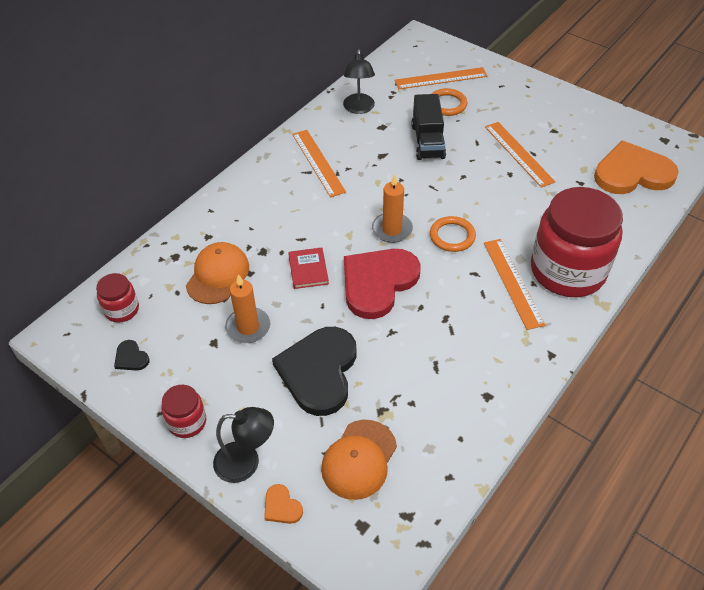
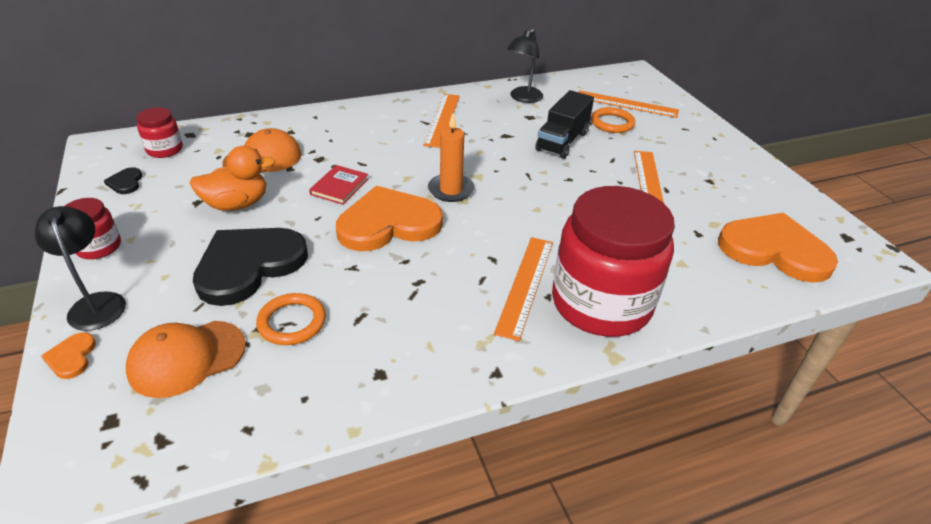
camera: 30 degrees right, 10 degrees down
(246, 462) = (96, 303): black lamp -> black lamp turned 150 degrees counterclockwise
(248, 327) = (237, 204): orange candle -> orange duck
(378, 283) = (388, 223): red heart -> orange heart
(452, 236) = (504, 219): orange ring -> orange ring (292, 322)

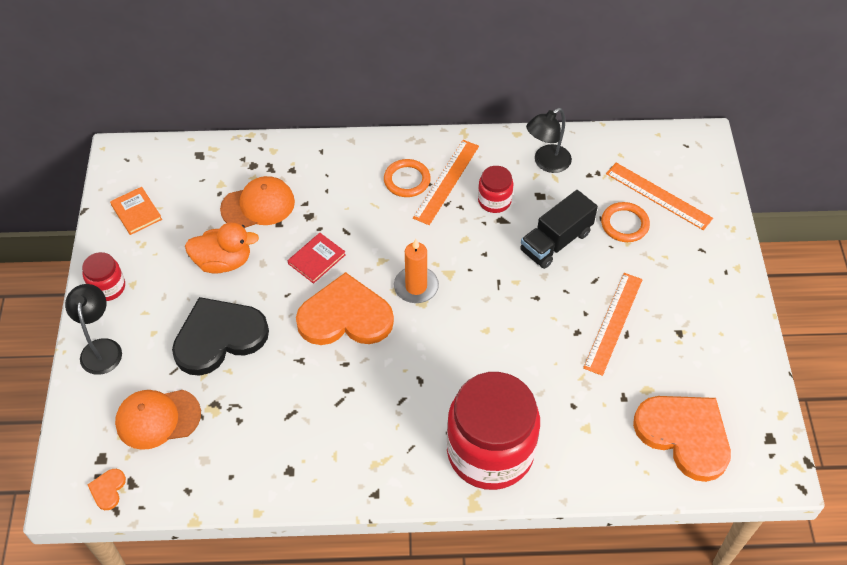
camera: 20 degrees right, 15 degrees up
(71, 357) = (81, 396): orange heart -> orange heart (108, 489)
(126, 182) = (136, 212): black heart -> orange book
(165, 150) = (174, 173): red jar -> red jar (494, 201)
(292, 322) = (238, 405): orange ring -> orange ring (407, 180)
(526, 285) = (435, 416): orange ruler -> none

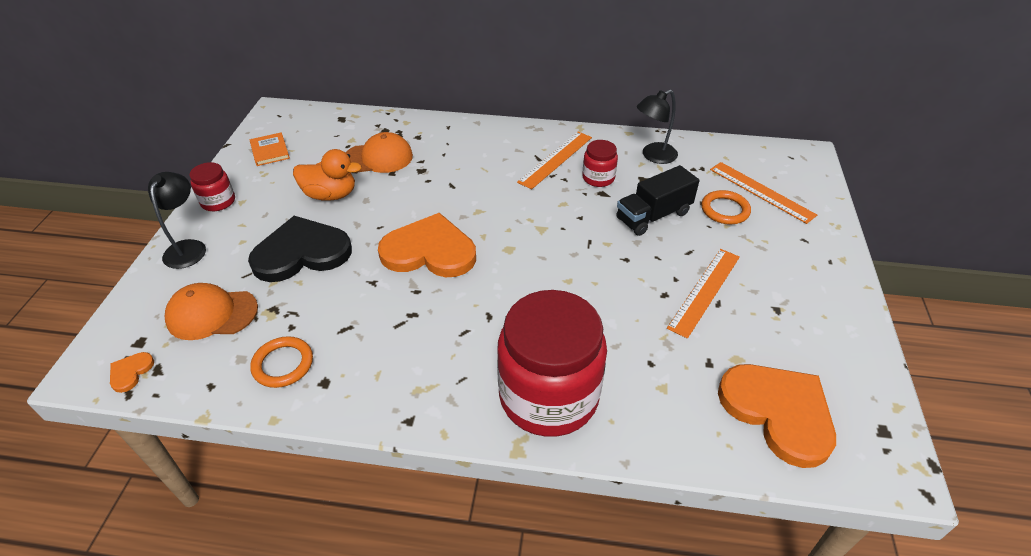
camera: 10 degrees right, 10 degrees down
(316, 259) = (417, 203): red book -> none
(407, 180) = (519, 154): orange ring -> orange ring (283, 364)
(416, 287) = (506, 235): orange candle -> none

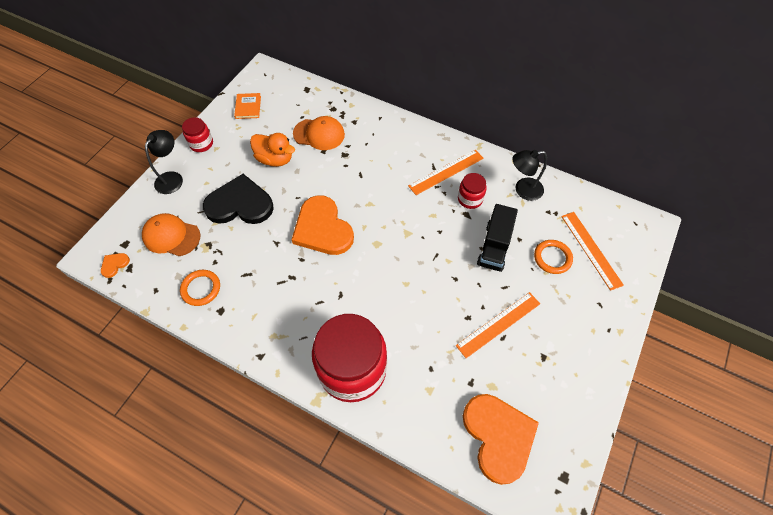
camera: 20 degrees right, 15 degrees up
(429, 251) = (322, 228): orange heart -> orange heart turned 150 degrees counterclockwise
(653, 216) = (494, 246): black truck -> black truck turned 60 degrees counterclockwise

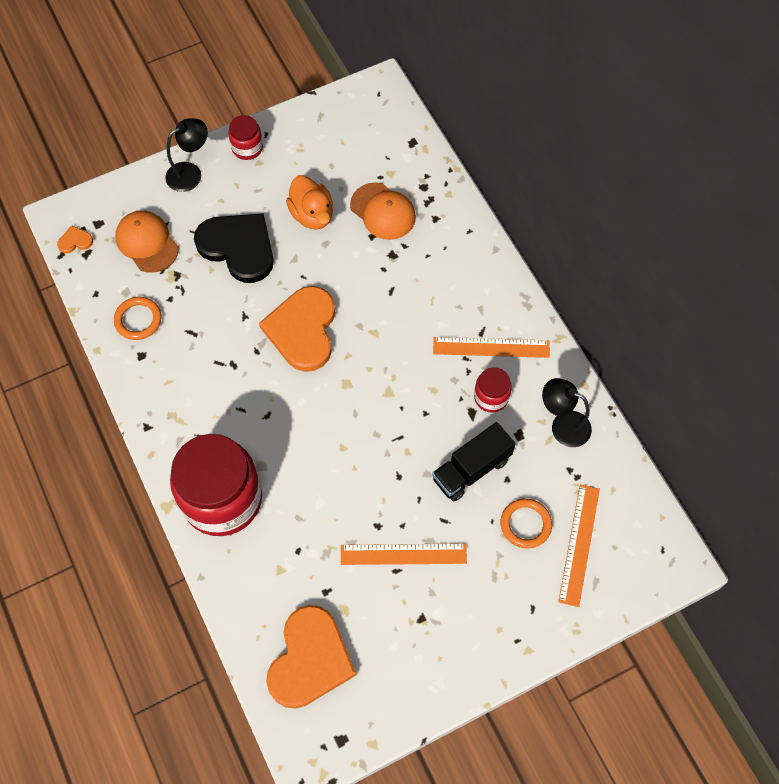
camera: 35 degrees right, 5 degrees up
(248, 107) = (329, 128): orange book -> none

